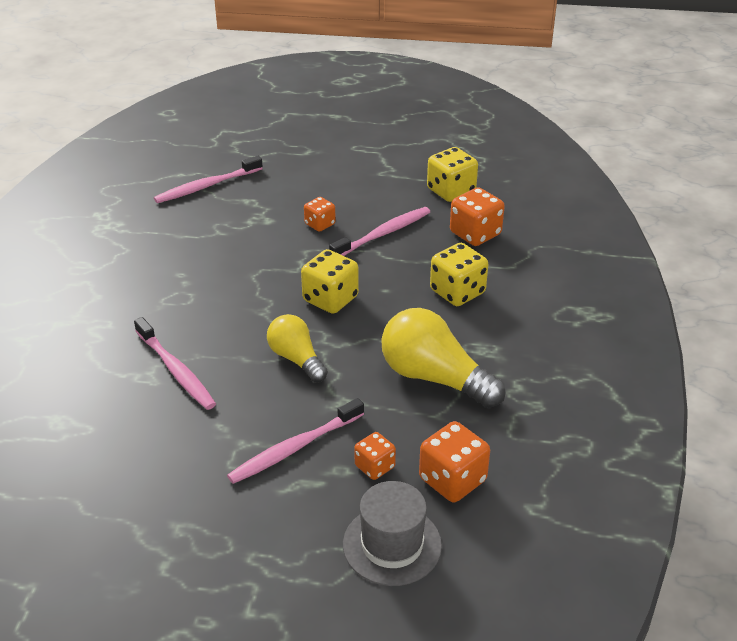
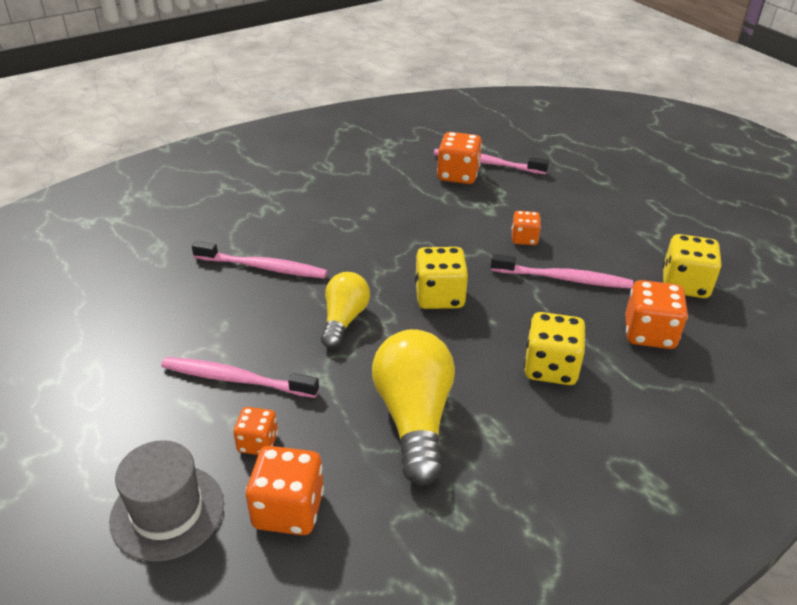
camera: 50 degrees right, 0 degrees up
(176, 370) = (263, 267): pink toothbrush -> pink toothbrush turned 90 degrees counterclockwise
(201, 208) = (458, 175): none -> orange dice

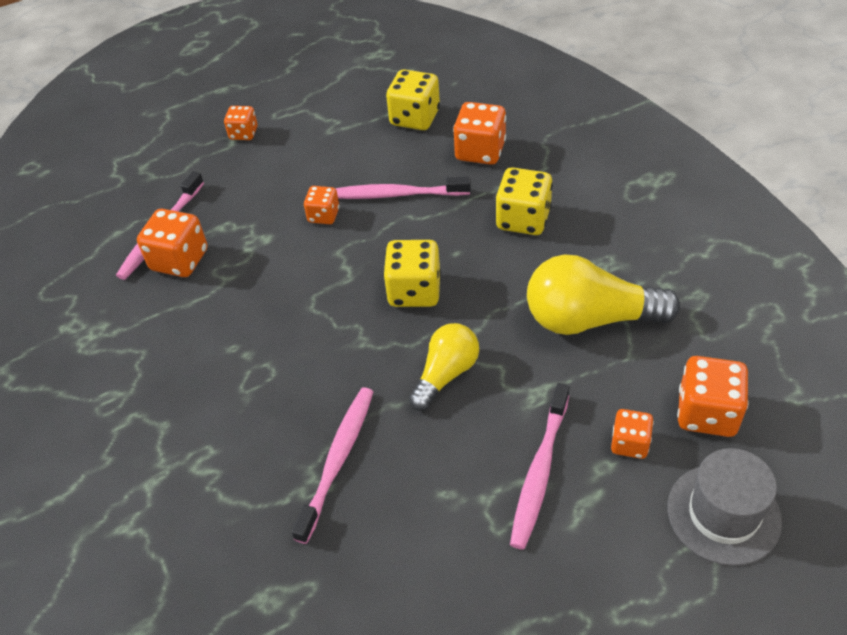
camera: 80 degrees left, 10 degrees up
(344, 320) = (446, 374): yellow light bulb -> yellow light bulb turned 105 degrees clockwise
(563, 278) = (396, 194): pink toothbrush -> pink toothbrush turned 105 degrees counterclockwise
(617, 187) = (243, 133): none -> orange dice

